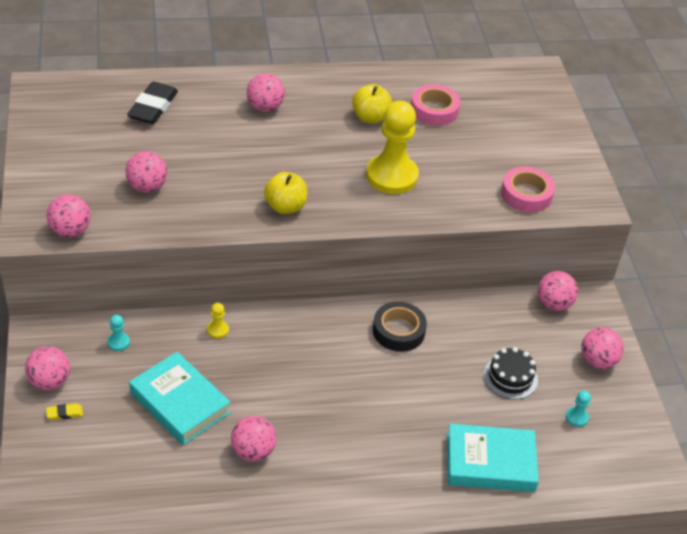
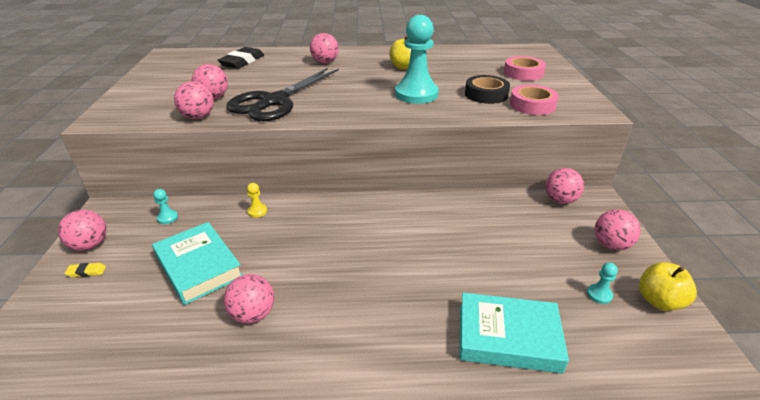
camera: 10 degrees right, 10 degrees down
(70, 231) = (133, 120): pink ball -> pink ball (198, 117)
(225, 193) = (275, 101): none -> black scissors
(285, 207) = (322, 109): yellow apple -> yellow apple (659, 301)
(392, 176) = (416, 94): yellow pawn -> turquoise pawn
(398, 331) = (418, 216): black tape -> black tape (486, 94)
(434, 110) = (454, 64): pink tape -> pink tape (523, 73)
(510, 377) = (525, 256): black cake -> none

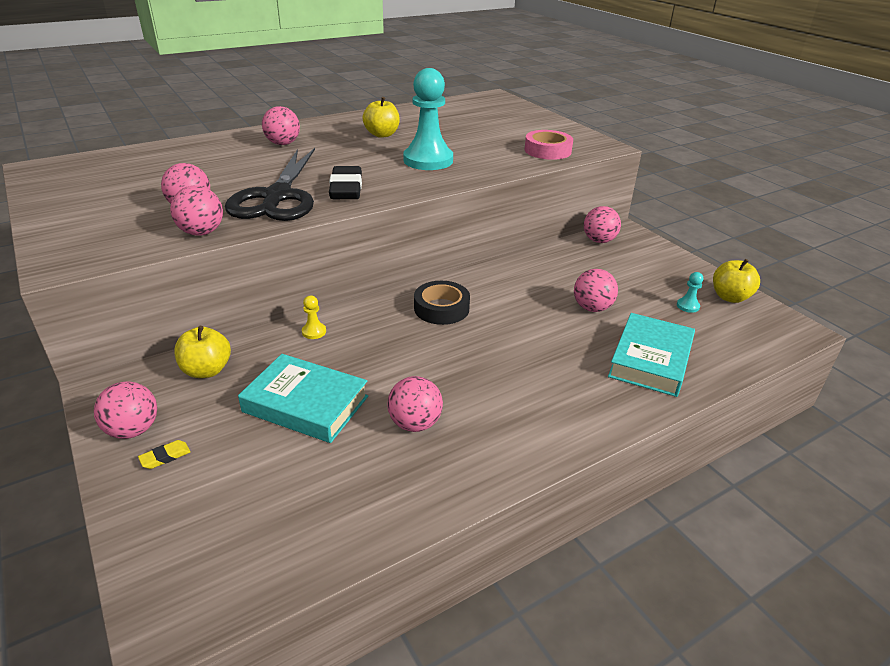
camera: 30 degrees left, 0 degrees up
(167, 218) = (206, 370): turquoise pawn -> yellow apple
(242, 62) = (171, 160): black eraser -> black eraser (346, 188)
(486, 94) = (496, 148): black tape -> black tape (441, 308)
(508, 337) = (650, 360): turquoise book -> turquoise book turned 45 degrees counterclockwise
(523, 73) = (508, 122): pink tape -> none
(611, 245) = (666, 266): pink ball -> pink ball (592, 308)

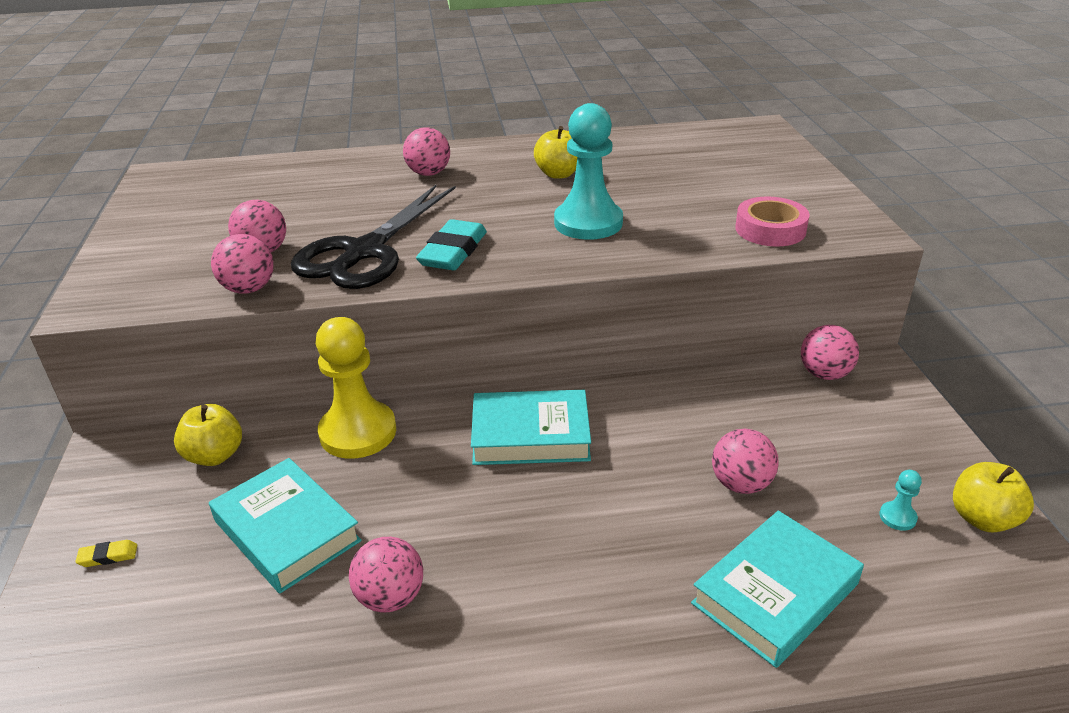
camera: 25 degrees right, 0 degrees up
(133, 430) = (100, 512): pink ball -> none
(314, 332) = (358, 432): yellow pawn -> yellow pawn, size x2.50
(346, 188) = (453, 252): black eraser -> turquoise eraser
(441, 308) = (530, 435): black tape -> turquoise book

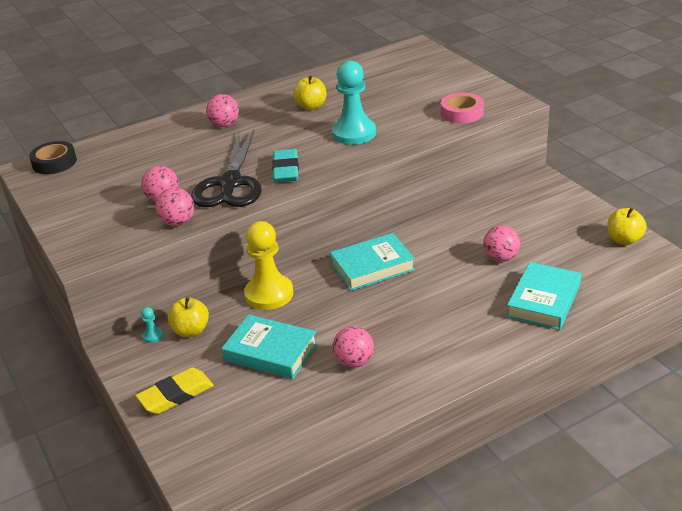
camera: 20 degrees left, 0 degrees up
(108, 556) = (176, 395): yellow eraser -> yellow eraser, size x2.23
(193, 174) = (54, 162): none -> black tape
(824, 374) = (515, 191): pink ball -> none
(897, 517) = (584, 251): turquoise pawn -> turquoise pawn (153, 336)

